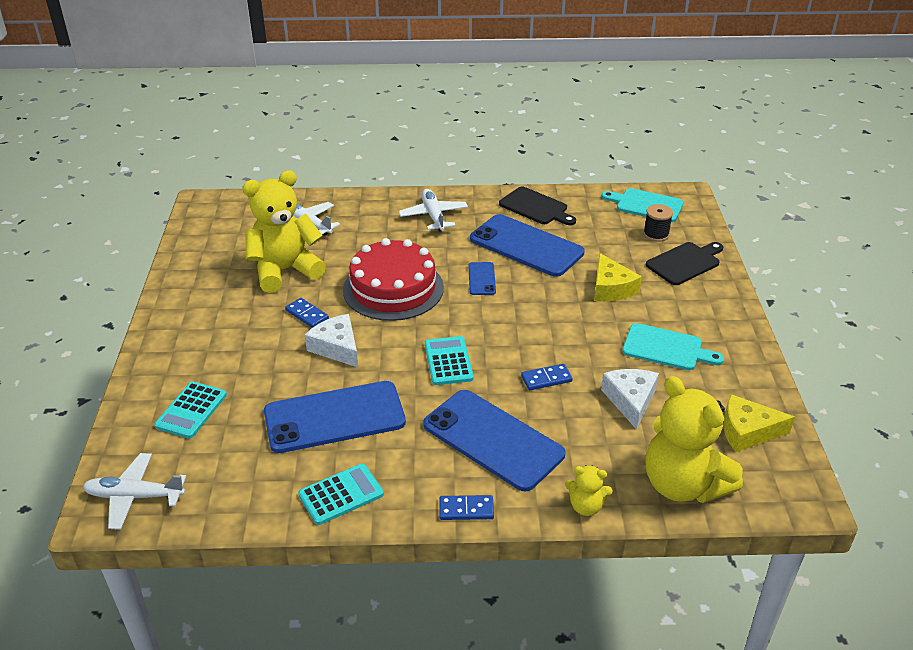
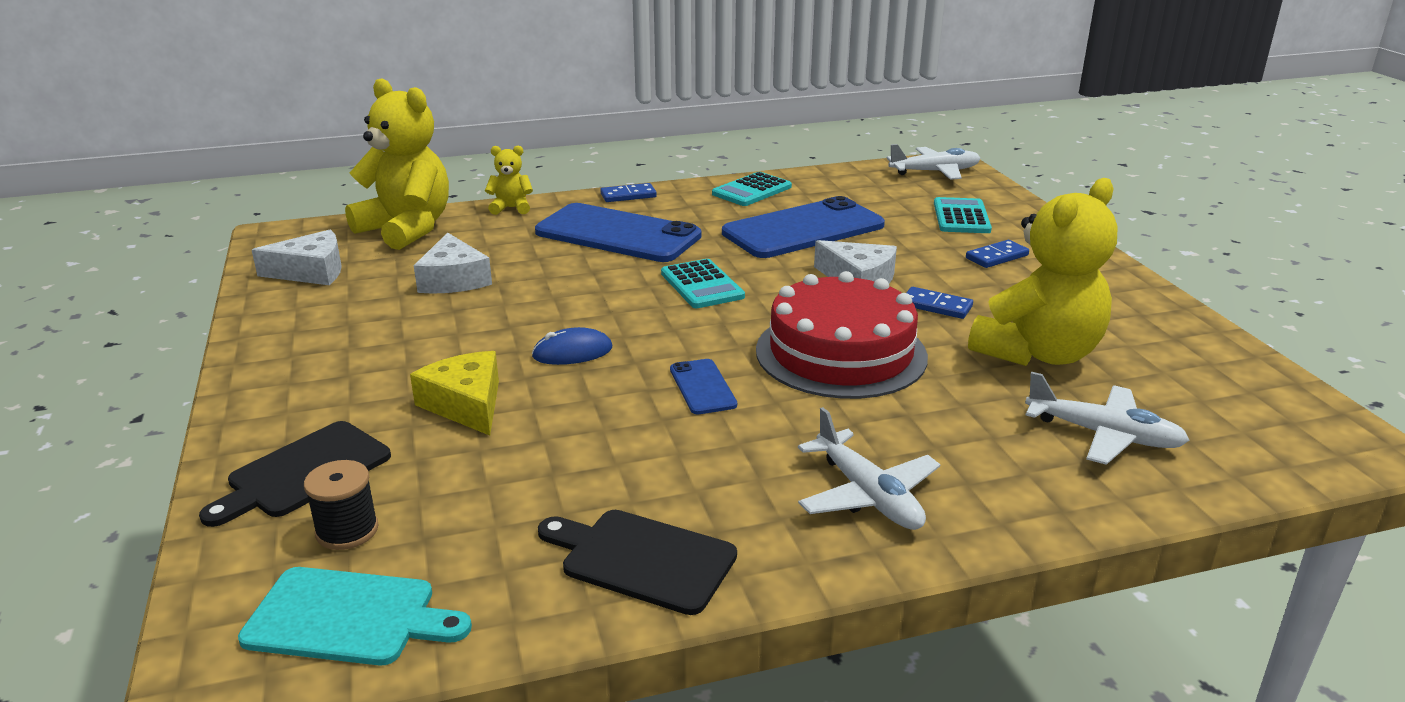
camera: 165 degrees right, 10 degrees down
(526, 246) = (639, 458): blue phone -> none
(546, 379) = (565, 285): blue domino -> blue domino (996, 257)
(549, 314) = (572, 352): none -> blue mouse
(666, 348) = (389, 335): turquoise cutting board -> none
(747, 431) = (311, 271): yellow cheese -> white cheese

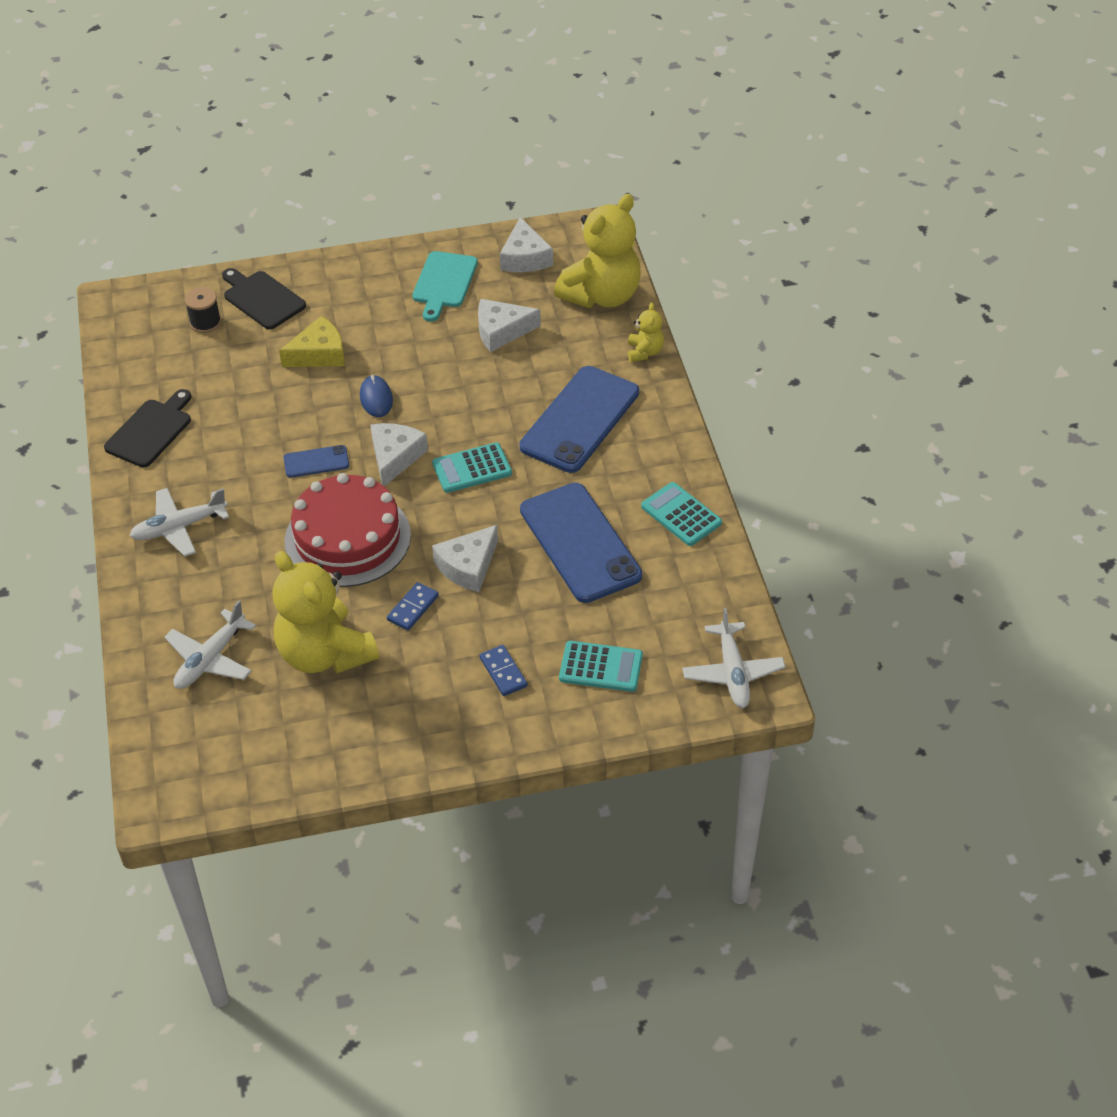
camera: 95 degrees right, 20 degrees up
(348, 617) = (140, 333): turquoise cutting board -> turquoise cutting board (444, 283)
(628, 195) = (672, 426): blue domino -> none
(687, 332) = (395, 457): none -> white cheese

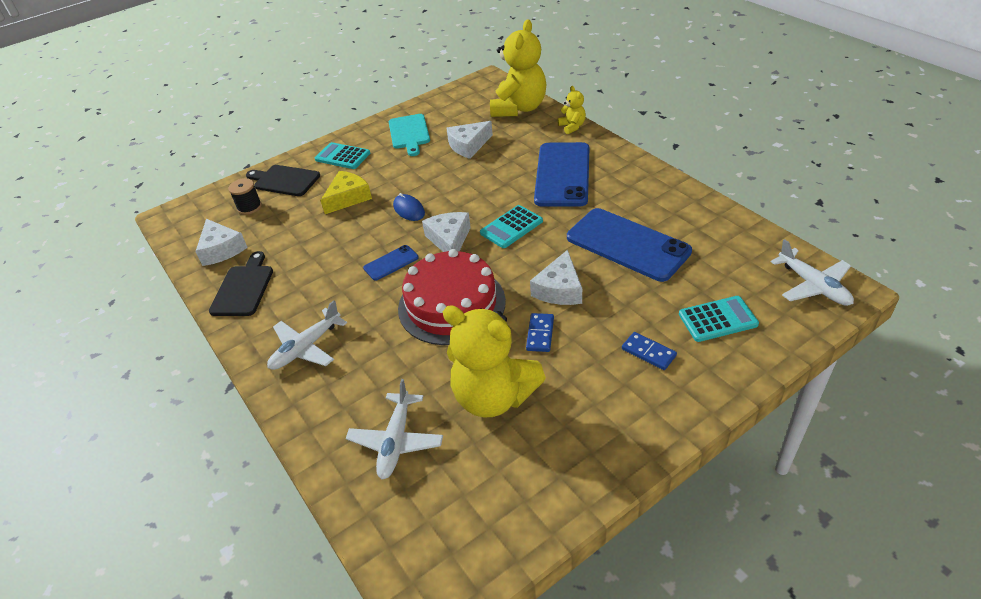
camera: 20 degrees left, 5 degrees down
(525, 257) = (453, 105): white cheese -> white cheese (221, 249)
(681, 515) = (680, 203): turquoise calculator -> turquoise calculator (342, 156)

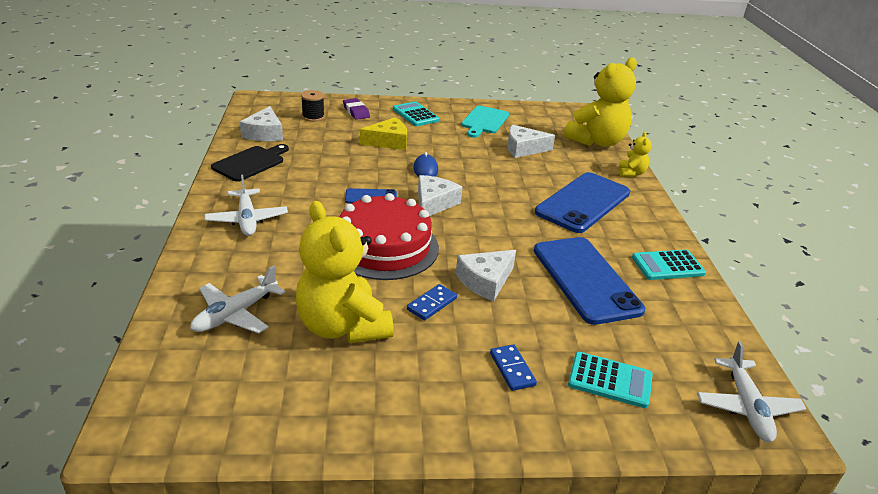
camera: 25 degrees right, 10 degrees down
(284, 180) = (356, 112): black cutting board -> purple eraser
(306, 347) = (247, 220): white plane -> white plane turned 90 degrees counterclockwise
(511, 227) = (495, 218): turquoise calculator -> turquoise calculator (668, 266)

